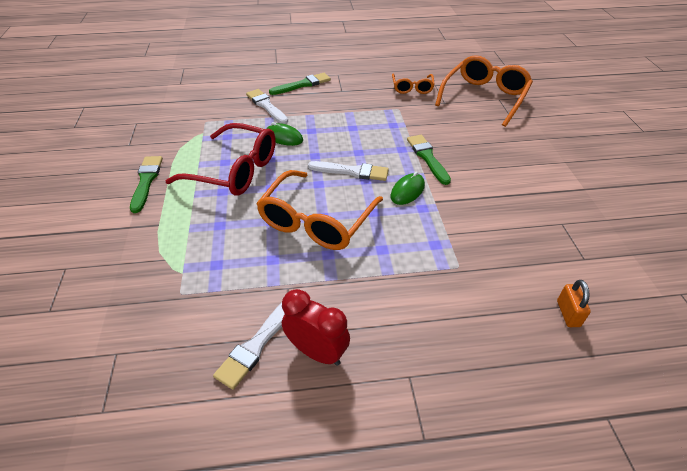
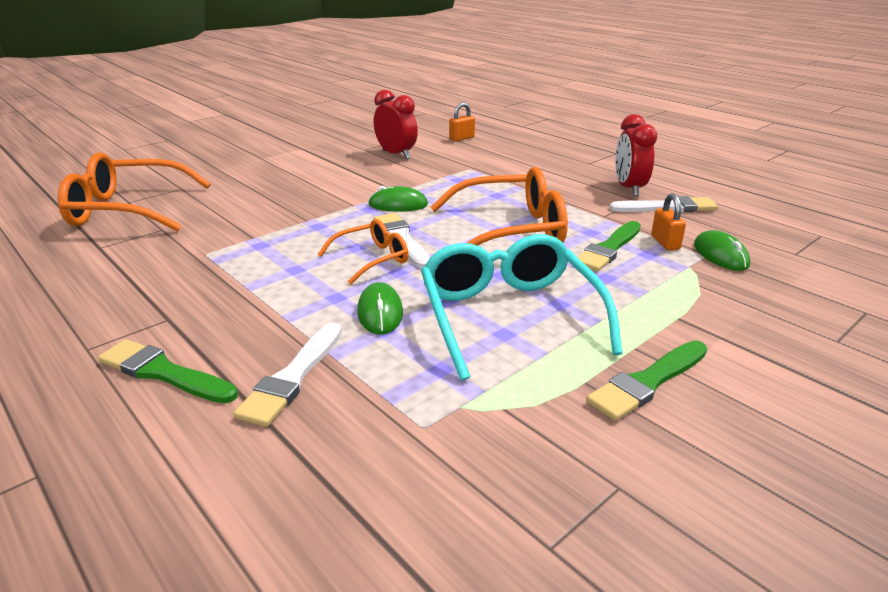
camera: 125 degrees left, 15 degrees down
(170, 303) = (720, 255): none -> green mouse
(216, 287) = (665, 242): none -> orange padlock
(235, 170) = (509, 315): red glasses -> turquoise glasses
(412, 88) = (121, 261): orange glasses -> orange glasses (372, 259)
(427, 157) = (321, 209): green brush -> green brush (608, 249)
(531, 237) = (396, 154): none -> red clock

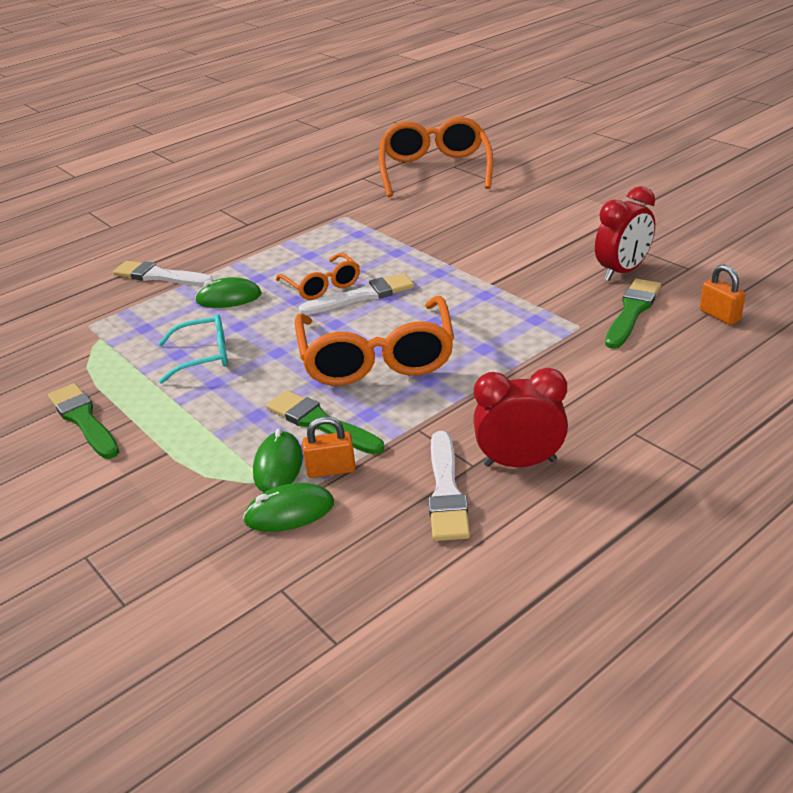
camera: 95 degrees right, 5 degrees up
(163, 372) = (183, 236): green brush -> green brush (632, 311)
(398, 205) = (450, 287): green mouse -> green mouse (278, 466)
(509, 315) = (204, 356): turquoise glasses -> turquoise glasses, size x0.54

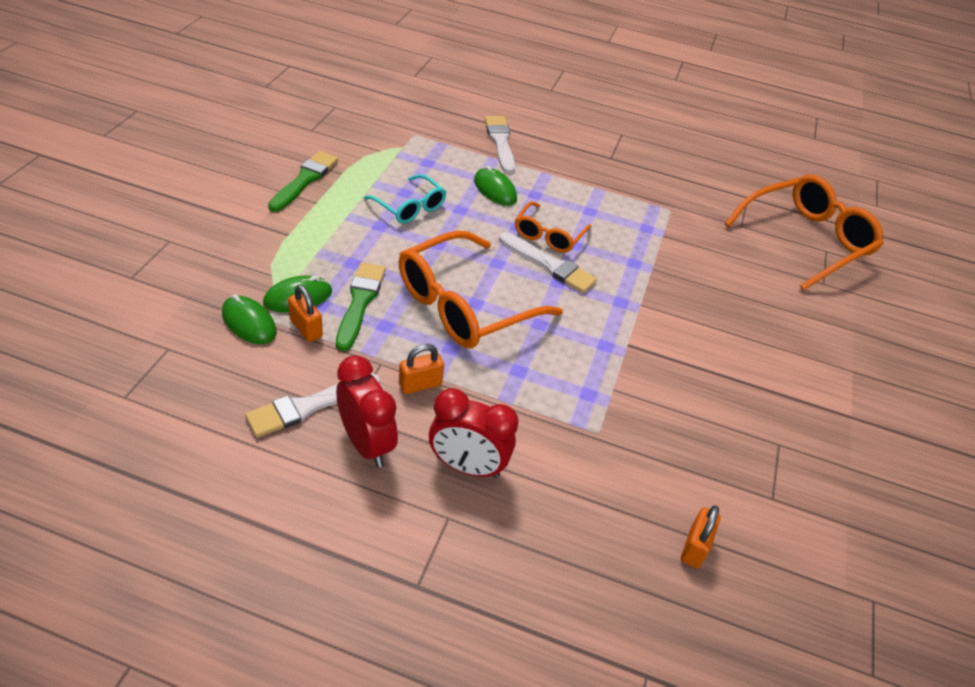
camera: 50 degrees right, 10 degrees up
(463, 410) = (420, 384): none -> orange padlock
(622, 271) = (723, 441): red clock -> red clock (467, 466)
(632, 311) = (652, 467): green brush -> none

